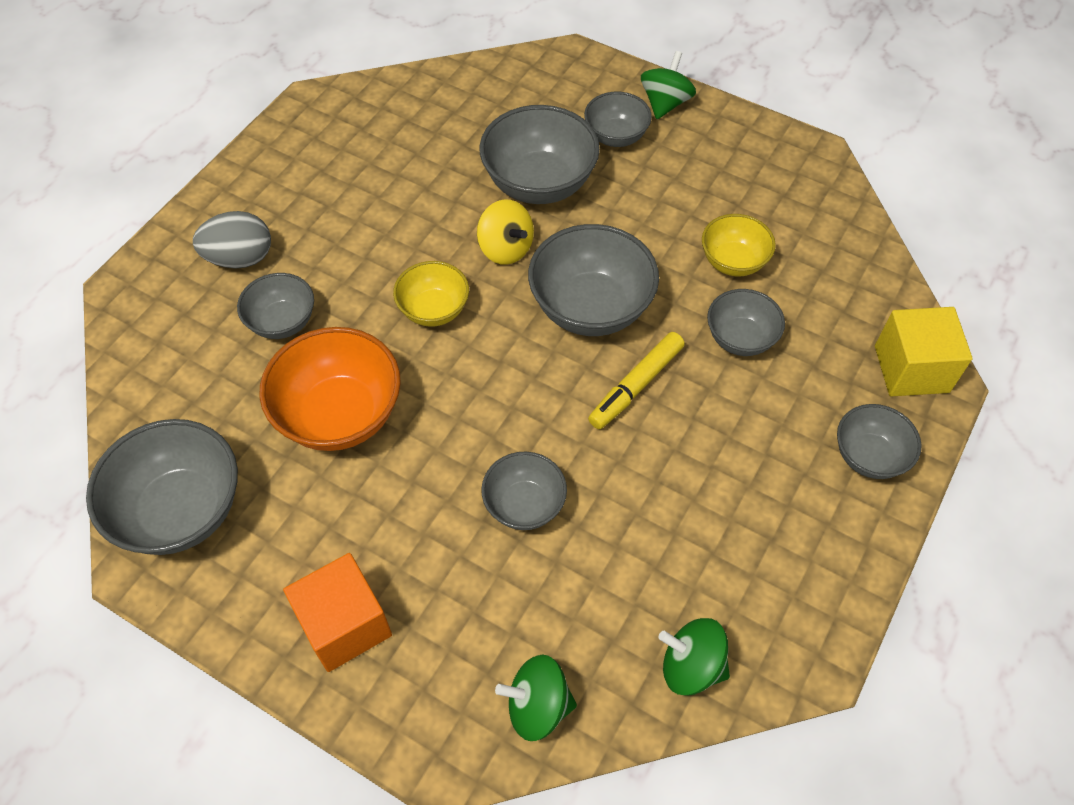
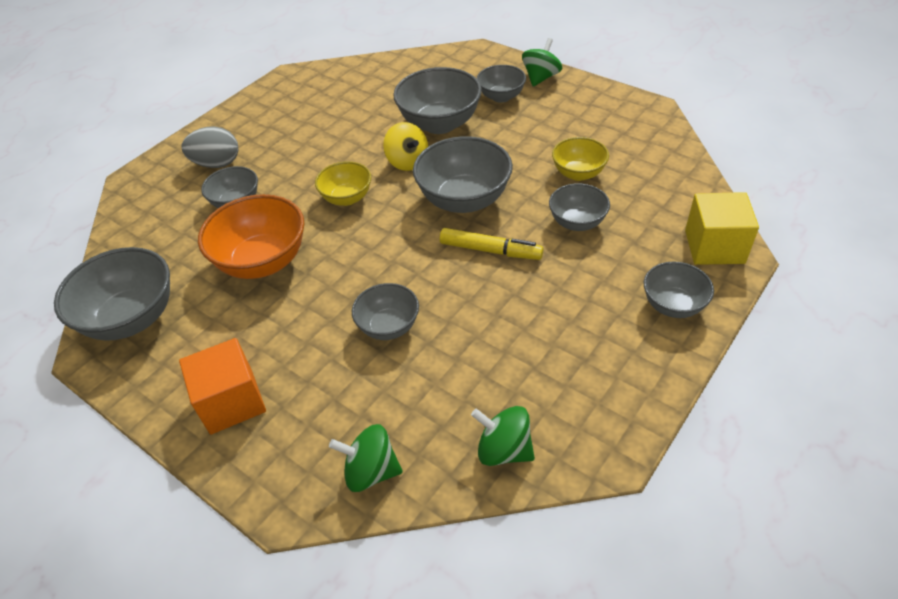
camera: 10 degrees right, 10 degrees down
(636, 386) = (490, 250): yellow marker -> yellow marker turned 120 degrees counterclockwise

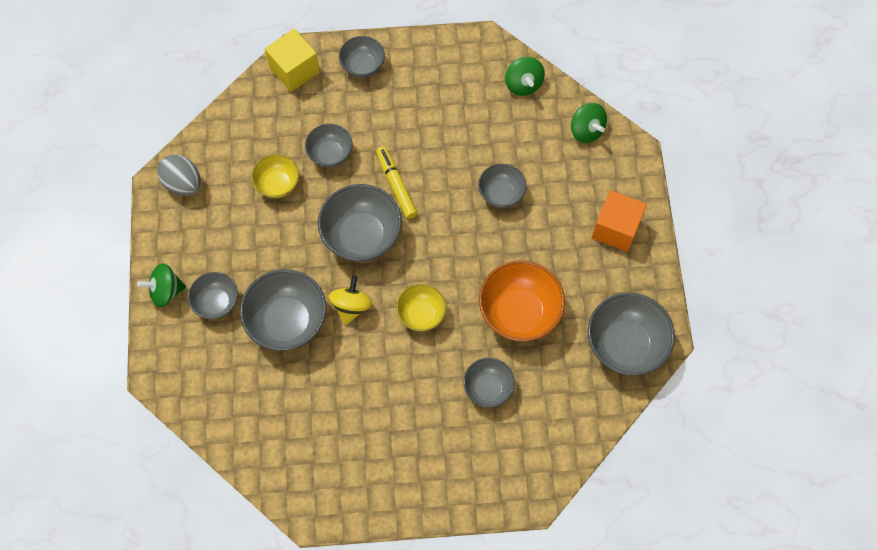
camera: 135 degrees left, 20 degrees up
(217, 164) = (464, 449): grey egg -> grey egg (183, 183)

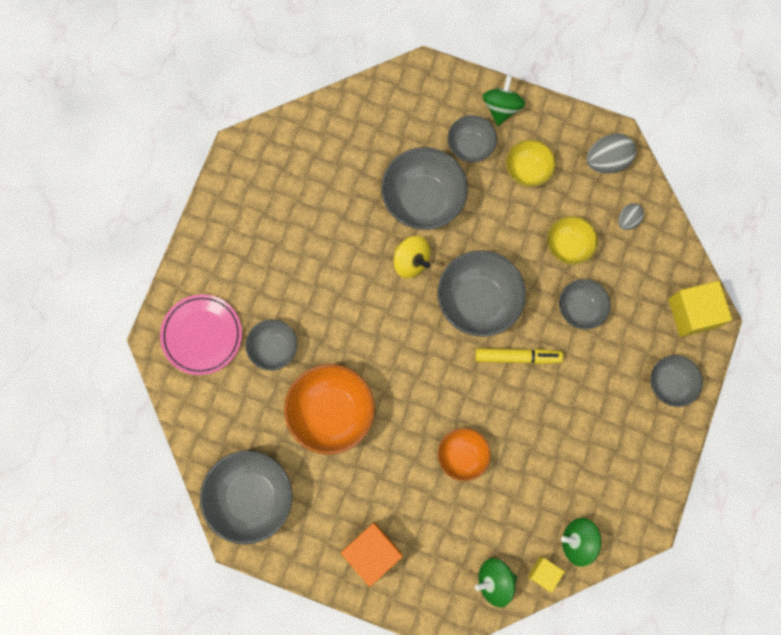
camera: 115 degrees right, 10 degrees up
(232, 147) = (627, 220): none -> grey egg
(421, 314) = (373, 320): yellow bowl -> yellow bowl (527, 170)
(501, 194) = (462, 455): grey bowl -> orange bowl
(508, 458) = (202, 335): none -> pink plate
(561, 98) = (544, 573): none -> yellow cube

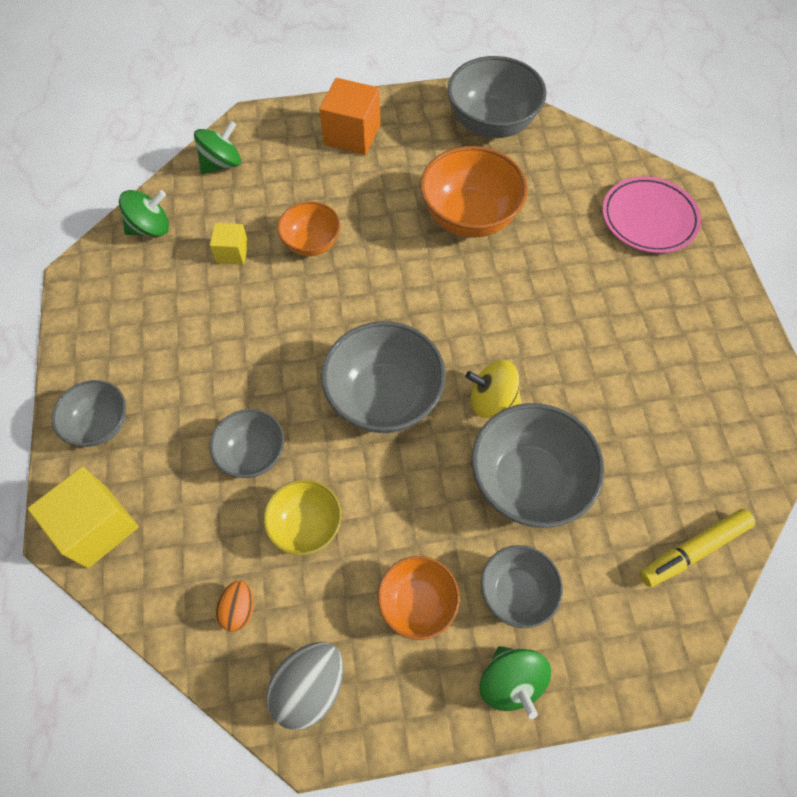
camera: 150 degrees right, 15 degrees down
(274, 348) = (570, 242): grey bowl -> none
(517, 357) = (303, 362): yellow marker -> yellow marker (693, 550)
(527, 170) = (417, 603): yellow bowl -> orange bowl
(544, 573) = (175, 189): yellow cube -> yellow cube (232, 252)
(627, 220) = (239, 609): grey egg -> orange egg

